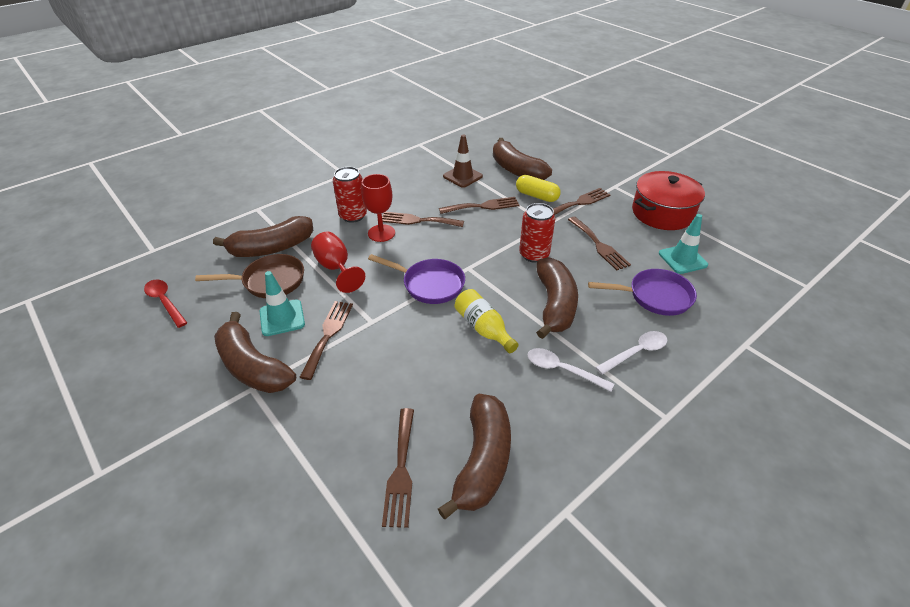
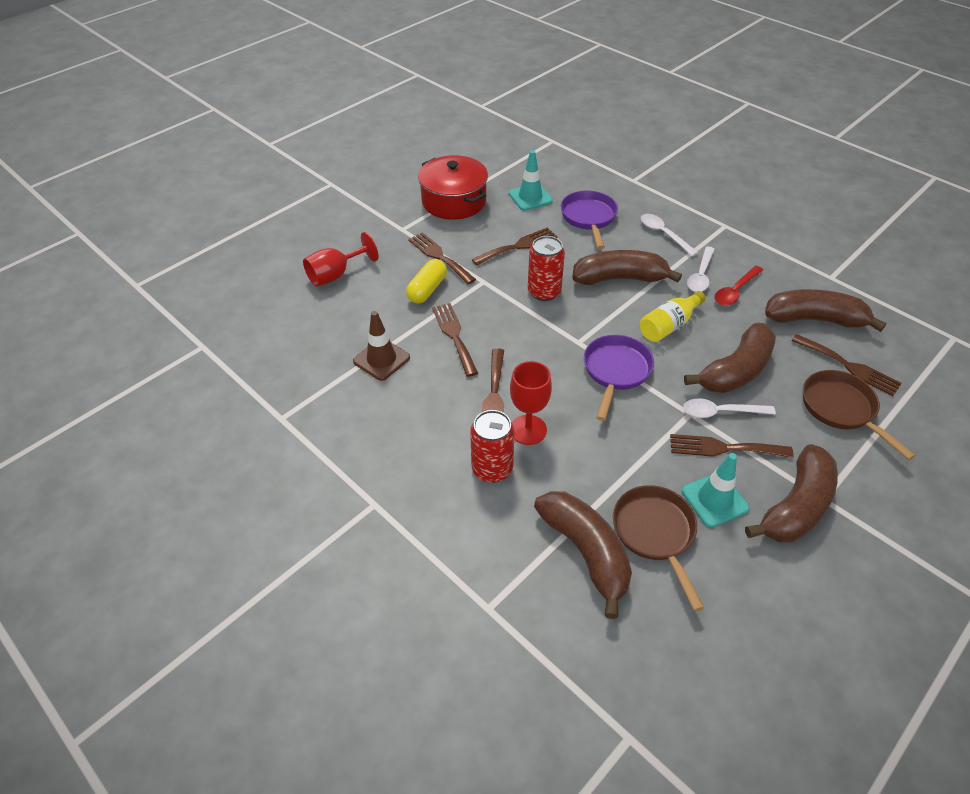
camera: 95 degrees left, 5 degrees up
(165, 302) = (735, 655): red spoon -> red spoon (735, 291)
(336, 268) = (610, 465): red goblet -> red goblet (336, 275)
(343, 439) = (841, 409): none -> brown pan
(367, 342) = (721, 412): none -> white spoon
(401, 470) = (849, 366): brown fork -> brown fork turned 45 degrees clockwise
(516, 170) = (365, 307): brown banana -> brown banana (735, 370)

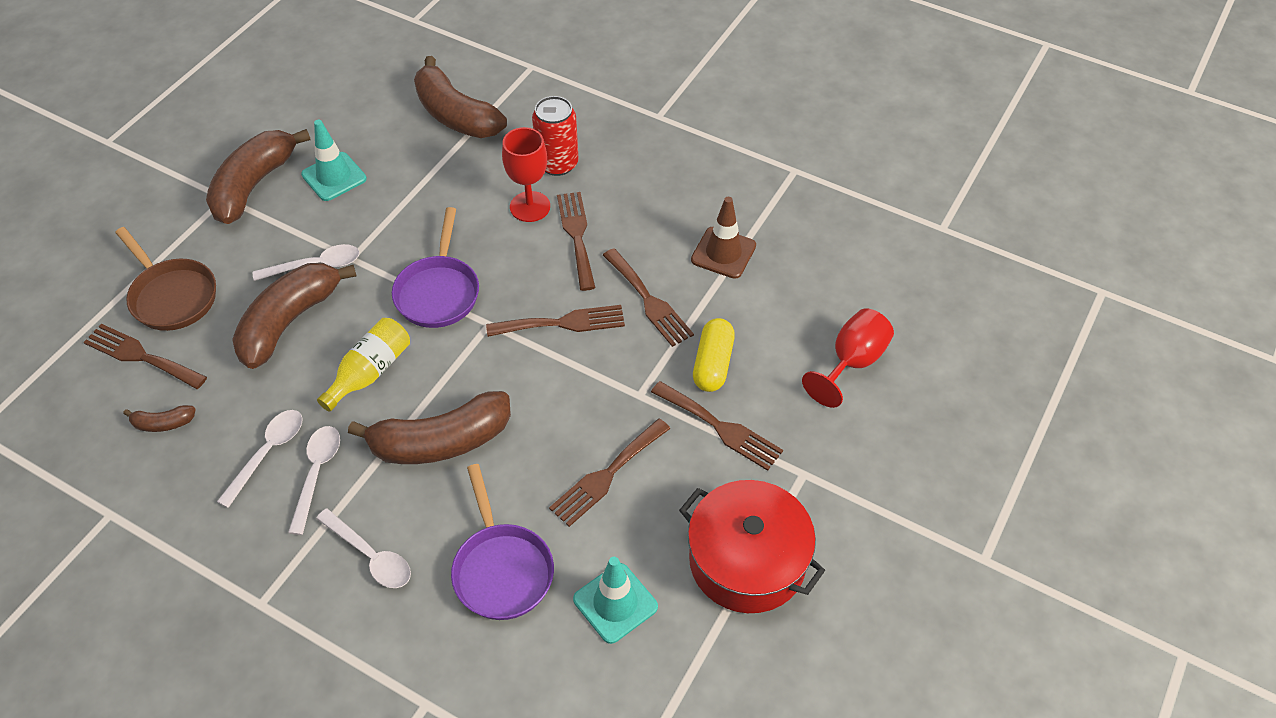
camera: 165 degrees right, 5 degrees up
(544, 292) = (548, 393): red can -> none
(655, 534) = (393, 139): brown pan -> none
(724, 448) = (318, 227): brown fork -> brown fork (562, 323)
(735, 291) = (268, 453): red spoon -> white spoon
(814, 319) = (163, 423): brown banana -> brown banana, size x0.44

